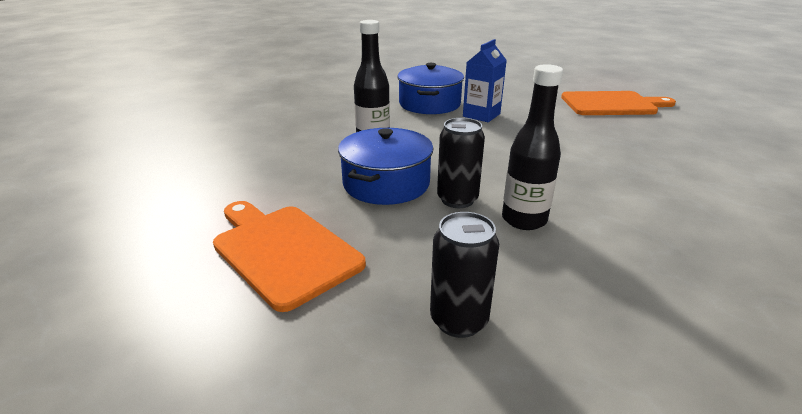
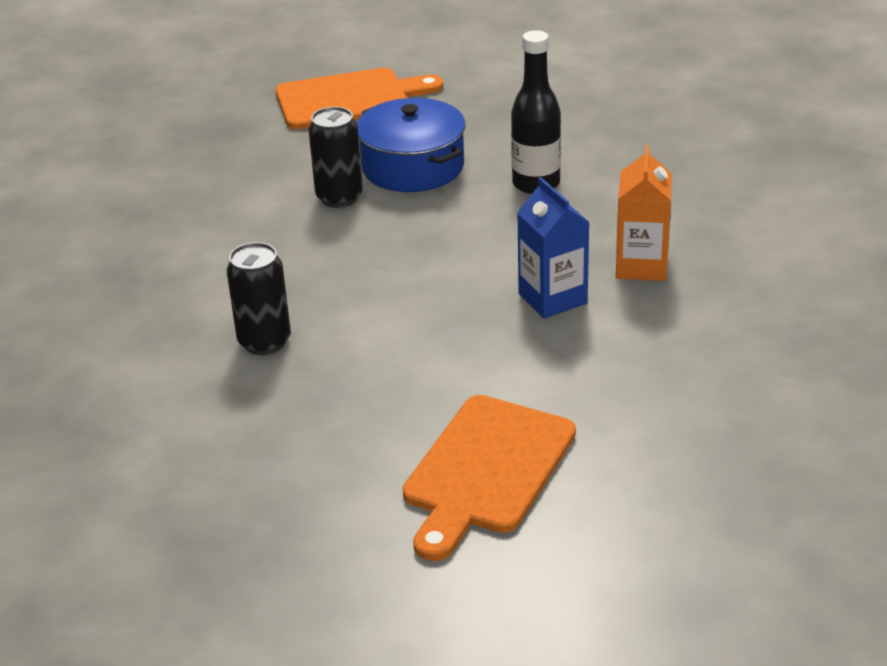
camera: 120 degrees right, 5 degrees up
(429, 104) = (641, 266): blue pot -> orange carton
(459, 320) = (195, 149): black can -> black can (264, 342)
(524, 220) = (267, 221): black bottle -> none

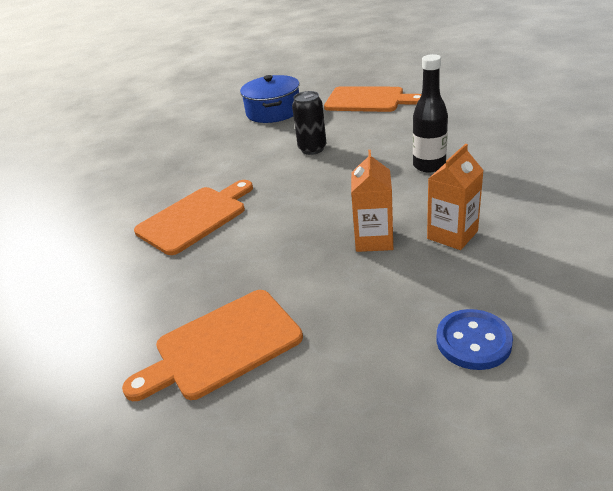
camera: 35 degrees right, 0 degrees up
(264, 342) = (195, 217): black can -> orange cutting board
(413, 167) = (367, 141): blue pot -> blue pot (273, 111)
(552, 298) = (374, 240): blue carton -> orange carton
(754, 369) = (473, 341): none -> blue button

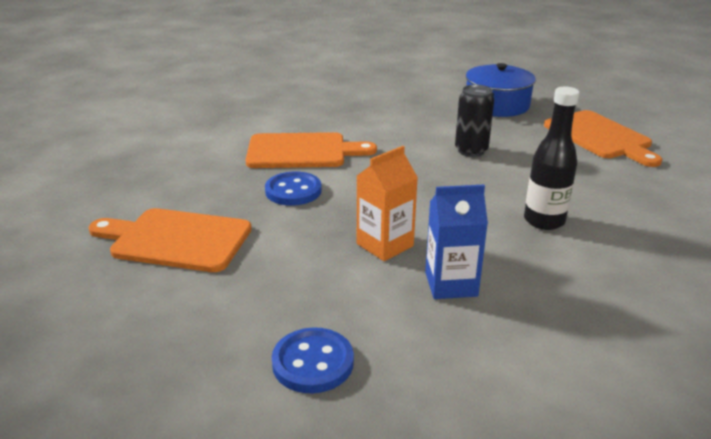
camera: 40 degrees right, 5 degrees down
(244, 248) = (293, 191): none -> blue button
(452, 235) = (451, 284): orange carton -> blue carton

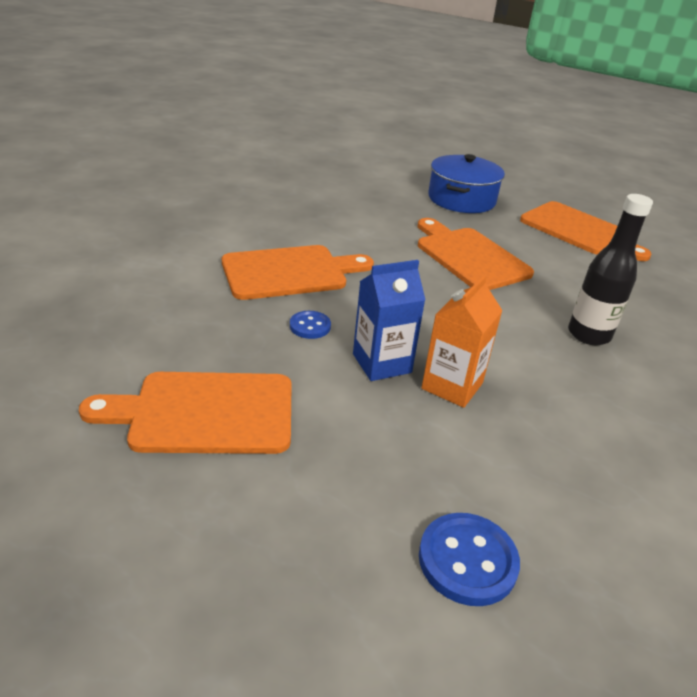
camera: 20 degrees left, 5 degrees up
(293, 191) = (310, 326): blue button -> blue button, size x0.62
(451, 284) = (548, 426): blue carton -> blue carton (382, 363)
(471, 151) = (469, 256): black can -> orange cutting board

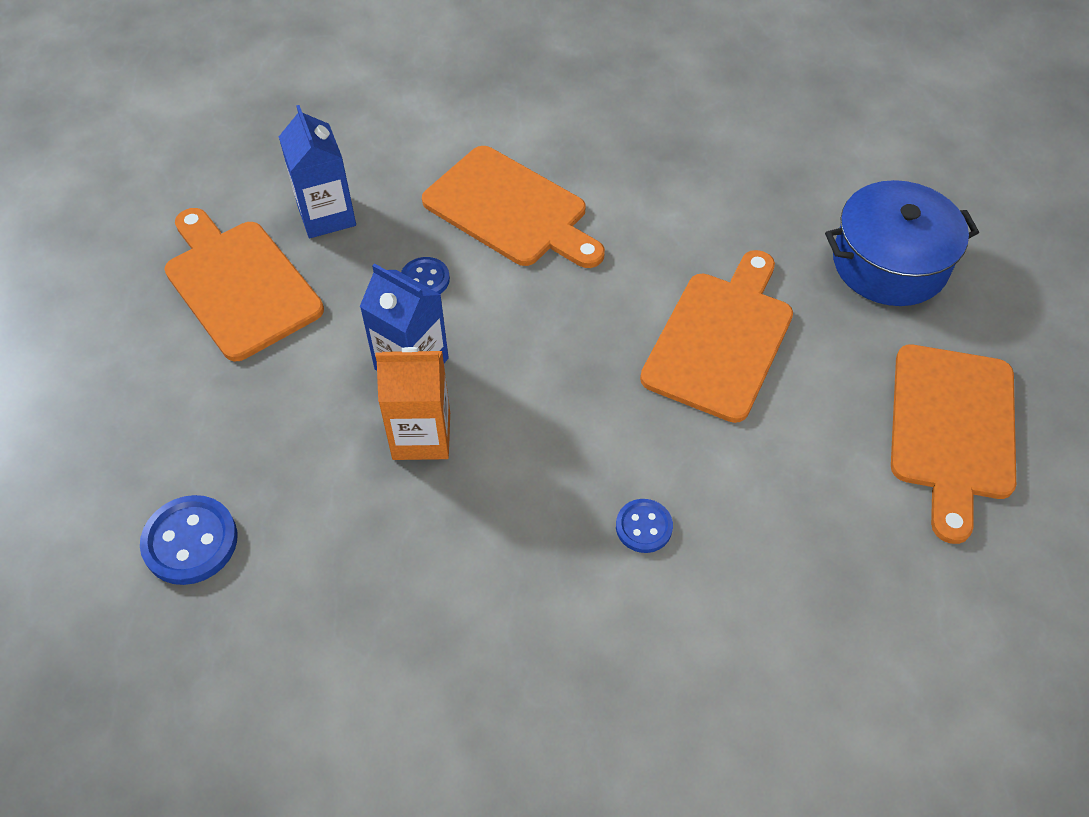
camera: 60 degrees right, 20 degrees up
(191, 341) = (326, 215): none -> blue carton
(588, 335) = (644, 527): black bottle -> blue button

